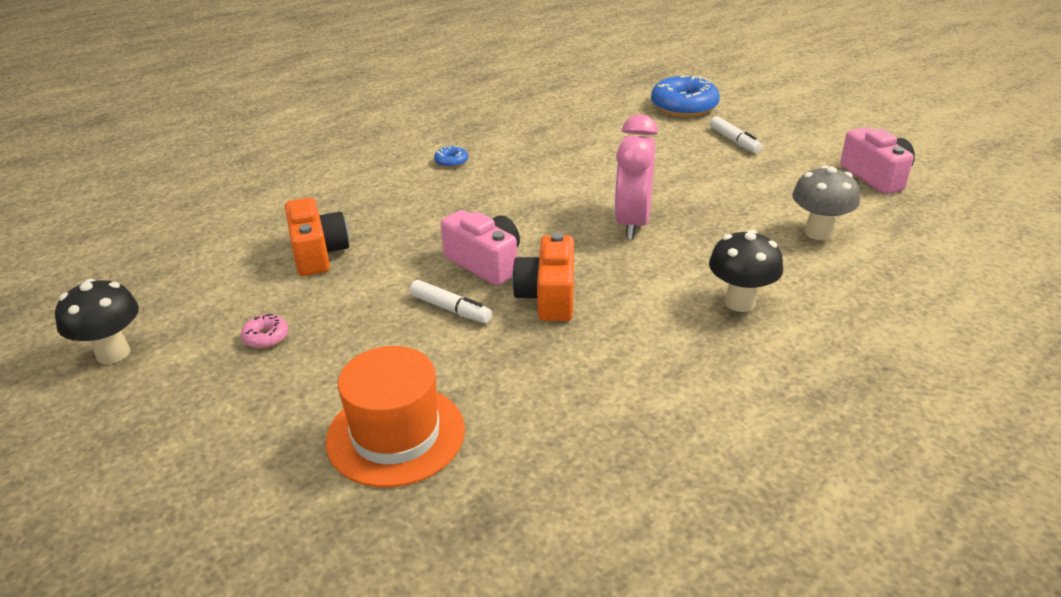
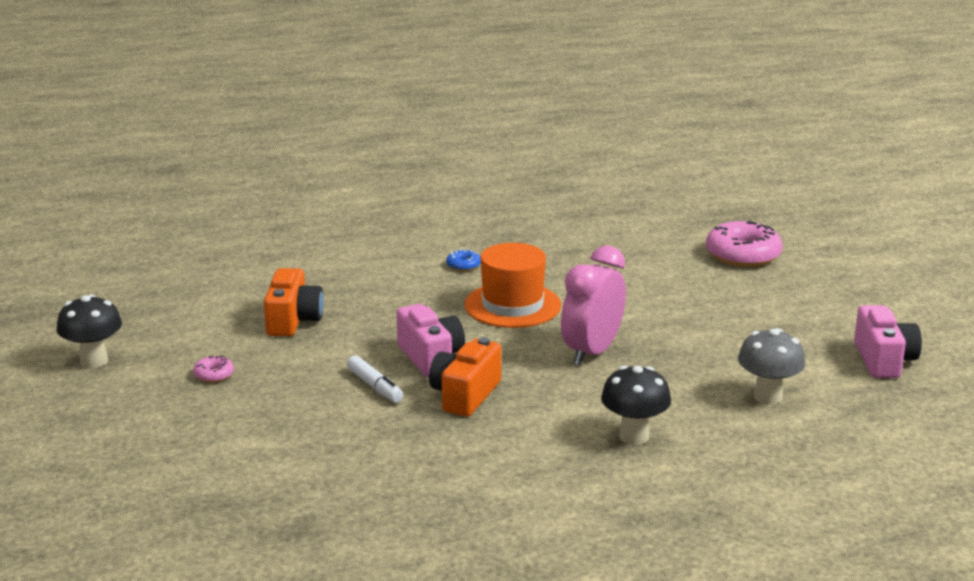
camera: 20 degrees right, 10 degrees down
(396, 435) = (271, 463): orange hat -> orange hat (512, 305)
(684, 106) = (743, 255): blue donut -> pink donut
(734, 141) = (764, 298): white marker -> none

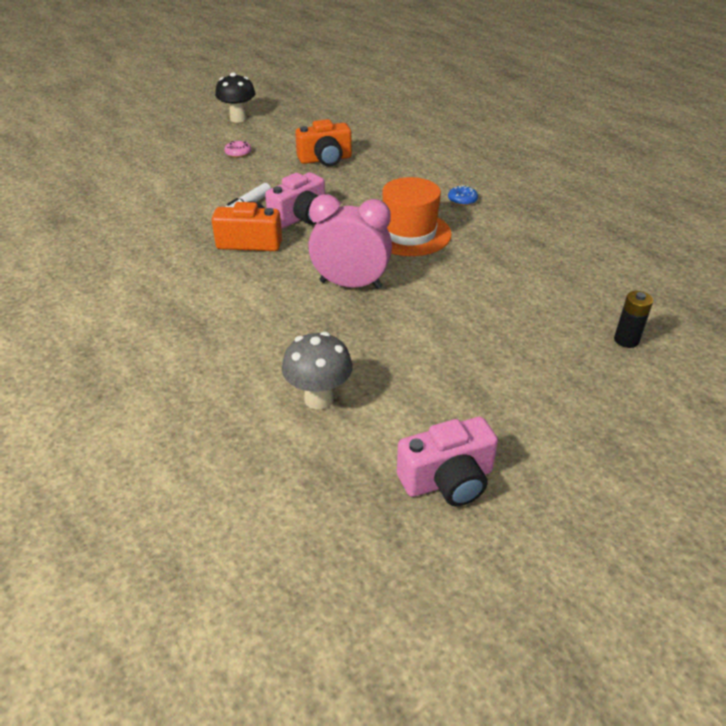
camera: 70 degrees right, 15 degrees up
(634, 436) = (215, 330): black mushroom -> none
(743, 255) = (626, 340): pink donut -> black battery

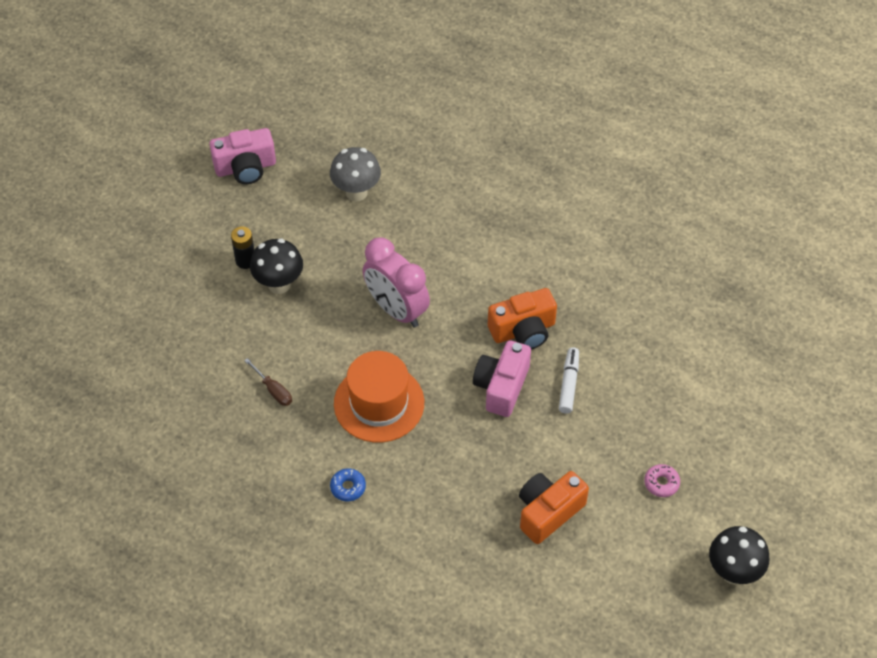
camera: 155 degrees right, 15 degrees up
(350, 284) = (396, 310): pink clock -> pink clock turned 60 degrees clockwise
(448, 480) = (245, 168): pink camera -> pink camera turned 150 degrees counterclockwise
(459, 337) = (279, 284): none -> black mushroom
(500, 263) = (273, 390): none -> brown screwdriver
(626, 340) = (144, 331): black battery -> black battery (245, 261)

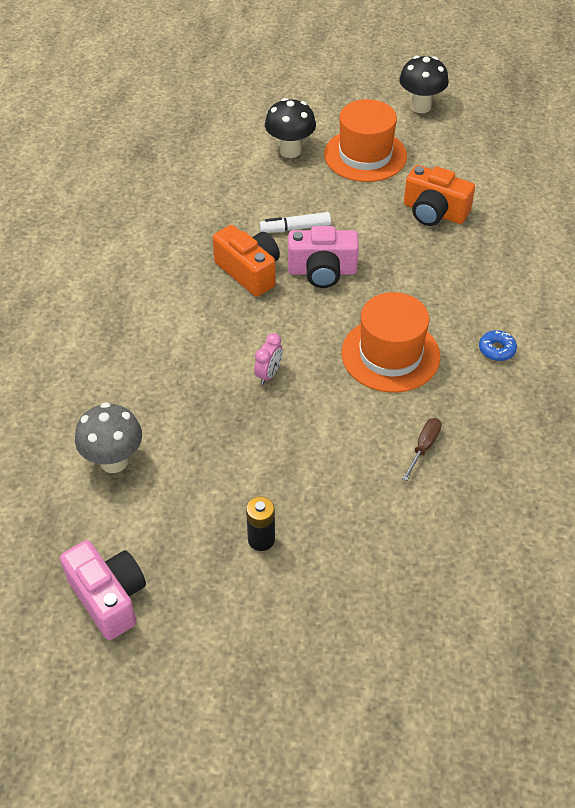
camera: 110 degrees left, 5 degrees down
(279, 284) = (281, 492): black mushroom -> black mushroom (290, 151)
(396, 310) = (268, 374): pink clock -> pink clock, size x0.45
(661, 483) = (365, 155): pink donut -> orange hat

